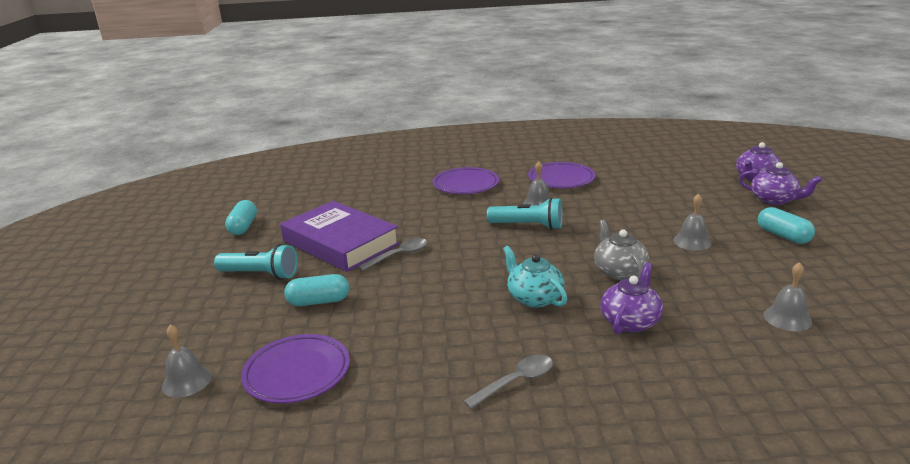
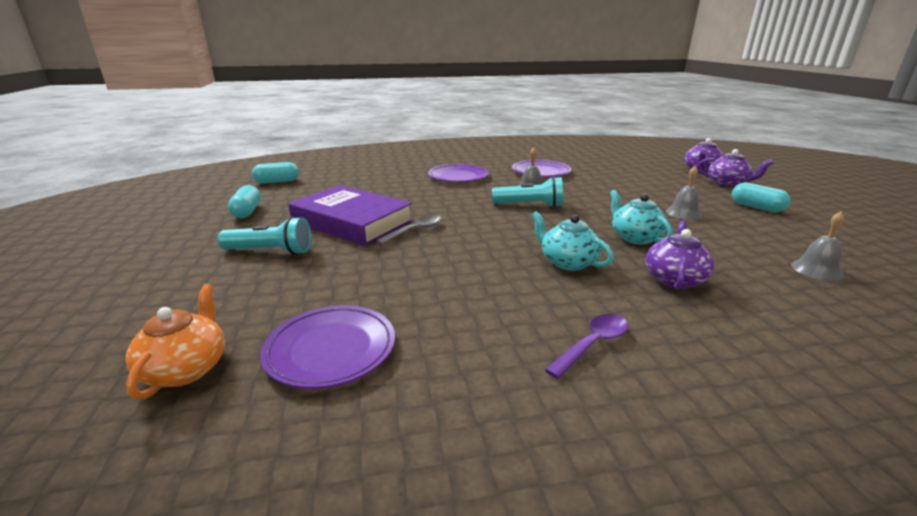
camera: 10 degrees left, 0 degrees up
(186, 381) = (186, 368): grey bell -> orange teapot
(318, 301) = (341, 274): turquoise capsule -> turquoise capsule (277, 182)
(516, 381) = (592, 344): grey spoon -> purple spoon
(619, 271) = (635, 237): grey teapot -> turquoise teapot

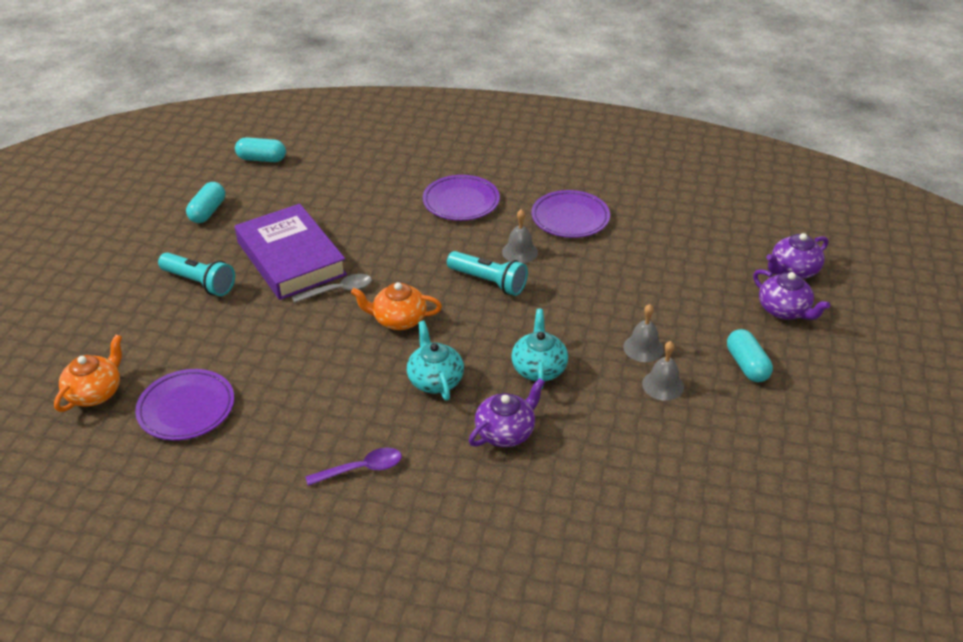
camera: 25 degrees right, 15 degrees up
(487, 236) = (398, 320): none -> orange teapot
(816, 270) = (657, 469): grey bell -> grey bell (663, 385)

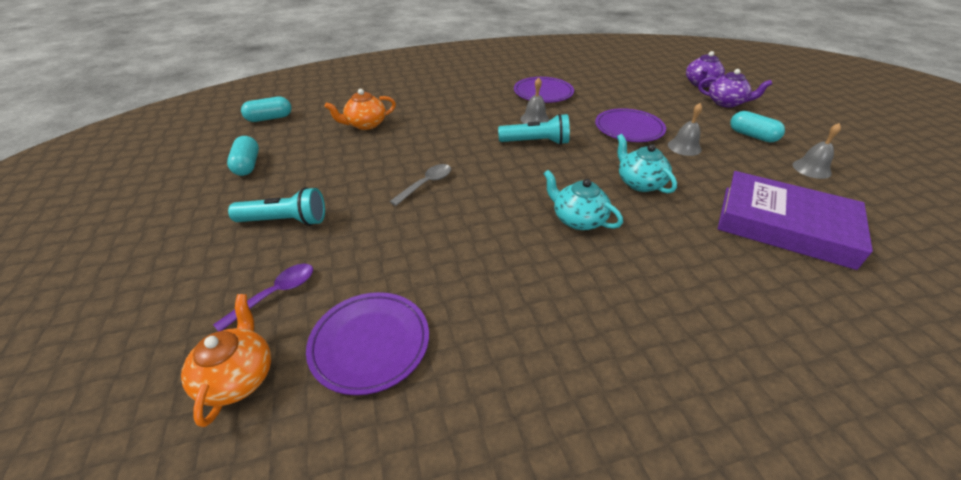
camera: 30 degrees left, 0 degrees up
(291, 258) = (360, 175): purple book -> purple book (784, 225)
(362, 469) = (606, 320): purple spoon -> purple spoon (275, 294)
(398, 320) = (498, 188): orange teapot -> orange teapot (365, 124)
(461, 201) = (459, 103): purple plate -> purple plate (629, 129)
(506, 432) = (676, 235): purple teapot -> none
(663, 385) = (726, 164): grey bell -> grey bell (811, 169)

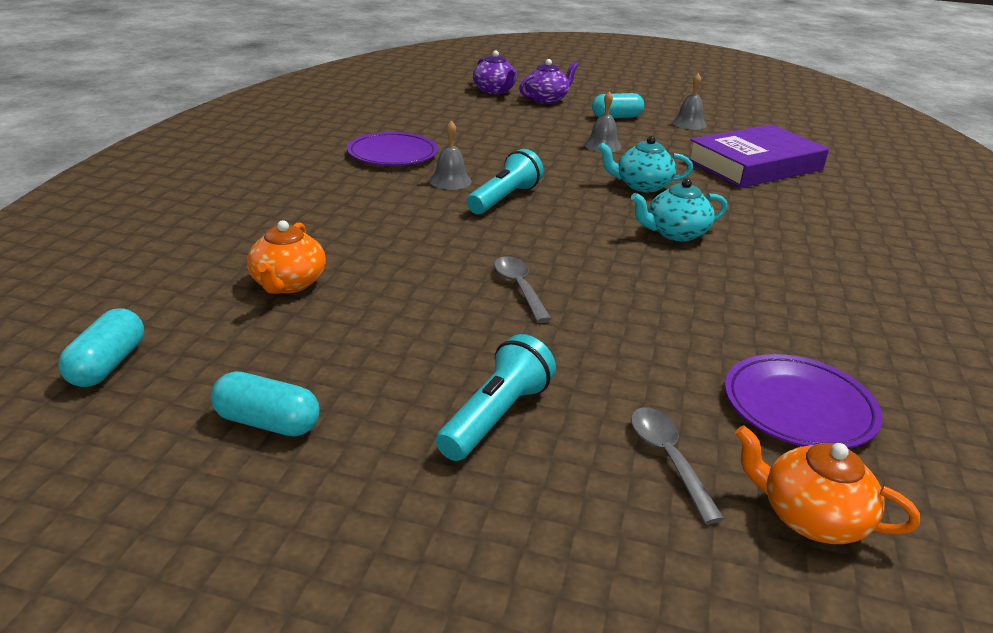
camera: 60 degrees left, 10 degrees down
(275, 294) = (668, 458): purple spoon -> grey spoon
(629, 129) = (538, 151): purple plate -> none

